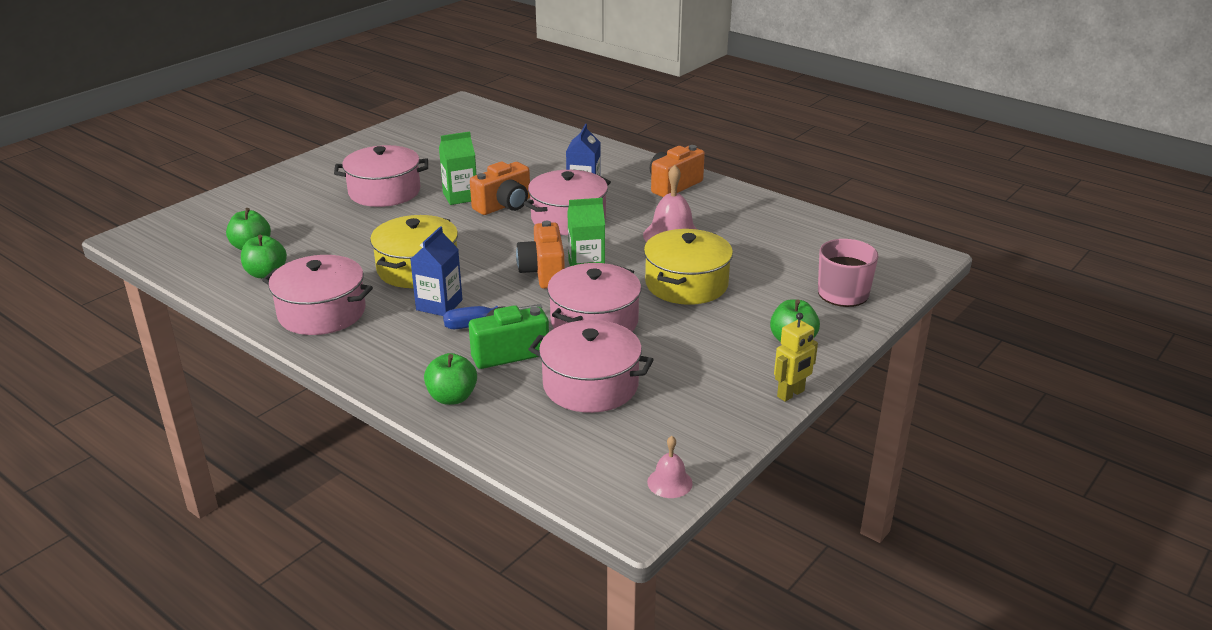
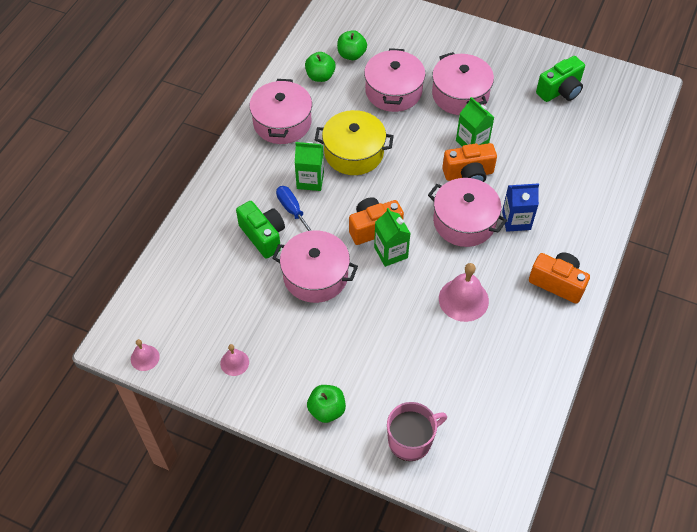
camera: 75 degrees right, 25 degrees up
(428, 142) = (560, 91): none -> green camera
(439, 305) = (310, 180): blue carton -> green carton
(452, 397) = (206, 221): green apple -> none
(504, 206) = (468, 174): orange camera -> orange camera turned 45 degrees counterclockwise
(590, 385) = (237, 292): pink pot -> pink pot (393, 91)
(686, 284) = (388, 324): yellow pot -> none
(704, 401) = (234, 362): none -> pink bell
(791, 394) = (255, 416): yellow robot -> none

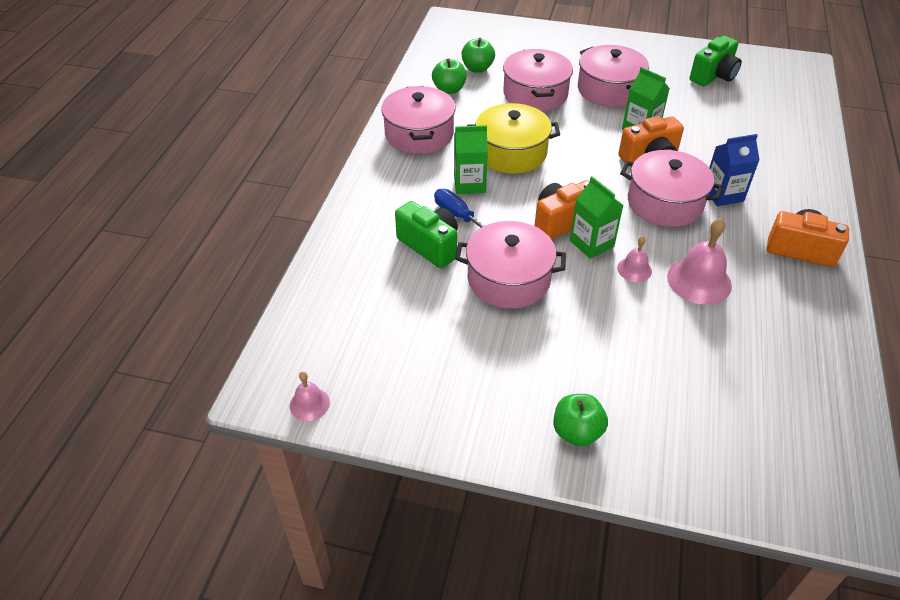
camera: 10 degrees left, 10 degrees down
(234, 362) = (434, 392): pink bell -> pink bell (634, 269)
(411, 440) = (703, 452): pink mug -> none

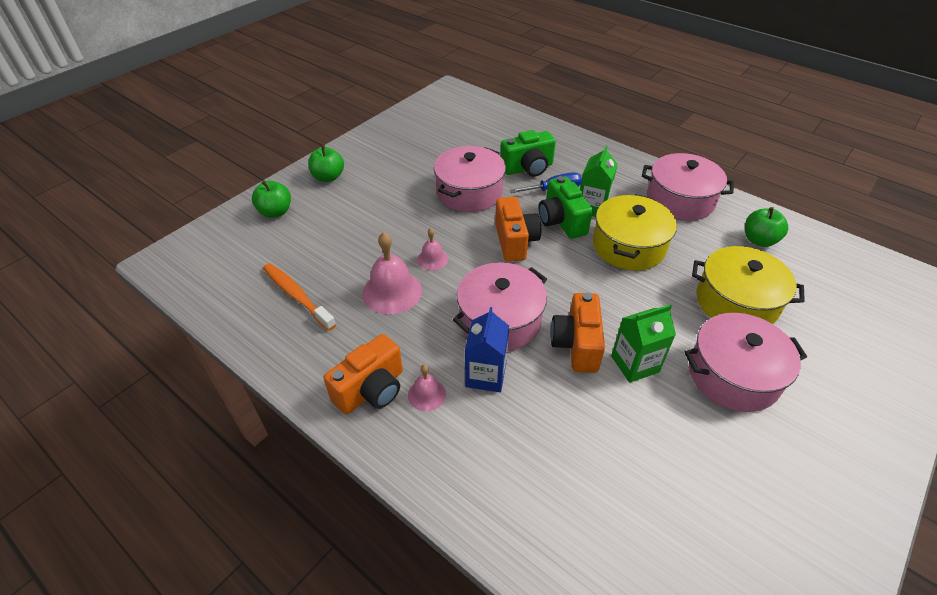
camera: 115 degrees right, 0 degrees up
(309, 404) = (430, 100): pink bell -> pink bell (427, 394)
(477, 68) = (804, 275): green apple -> green apple (275, 212)
(535, 94) = (736, 302): pink pot -> yellow pot
(591, 243) = (477, 248): green carton -> none
(713, 76) = (750, 529): green camera -> green camera (561, 221)
(771, 349) = (297, 296): none -> orange toothbrush

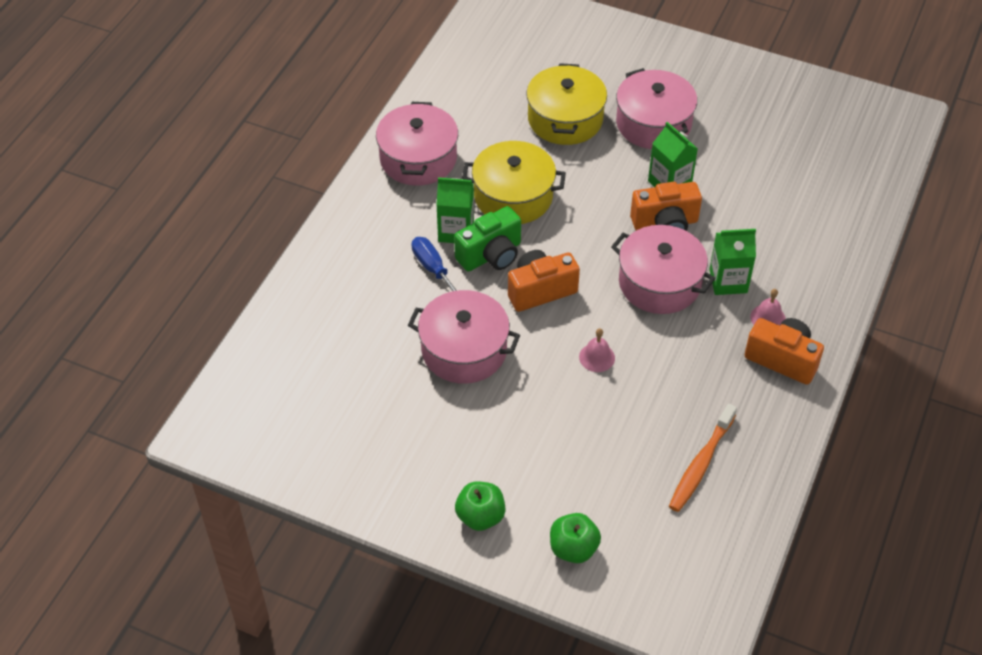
camera: 105 degrees left, 5 degrees up
(392, 291) = (659, 380): pink bell -> none
(485, 375) = (728, 281): blue carton -> green carton
(528, 168) = (395, 300): green camera -> none
(759, 240) = (468, 100): green apple -> none

